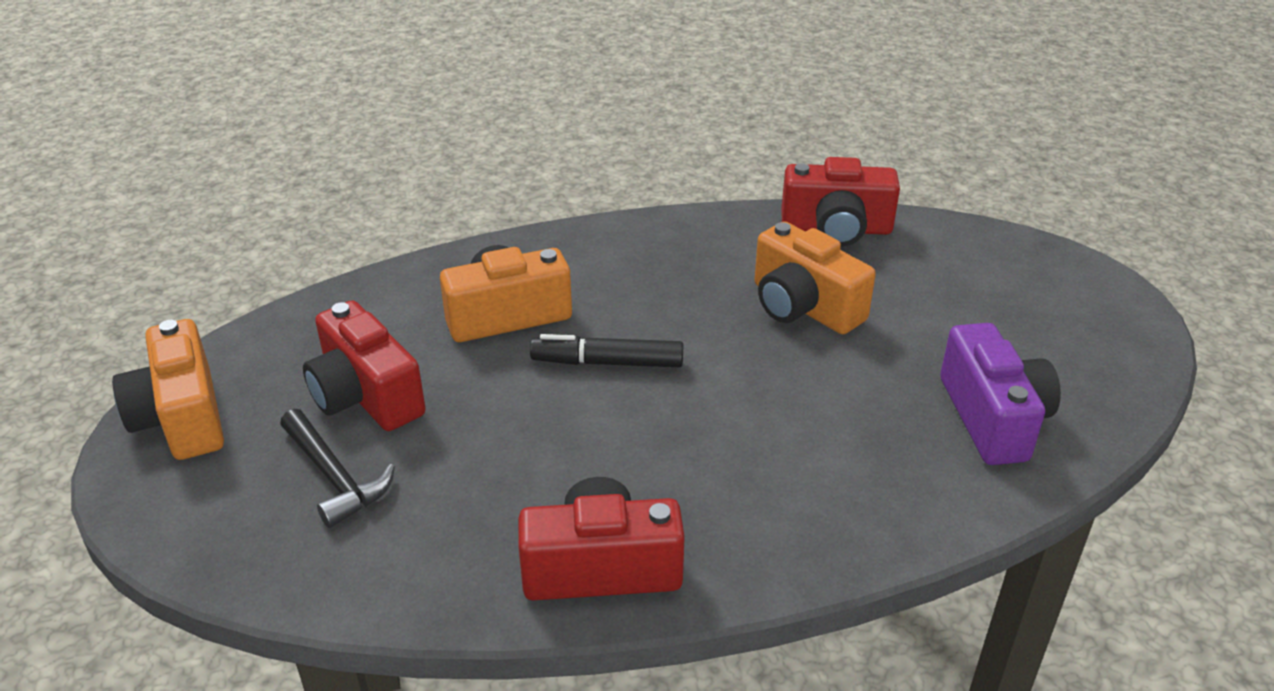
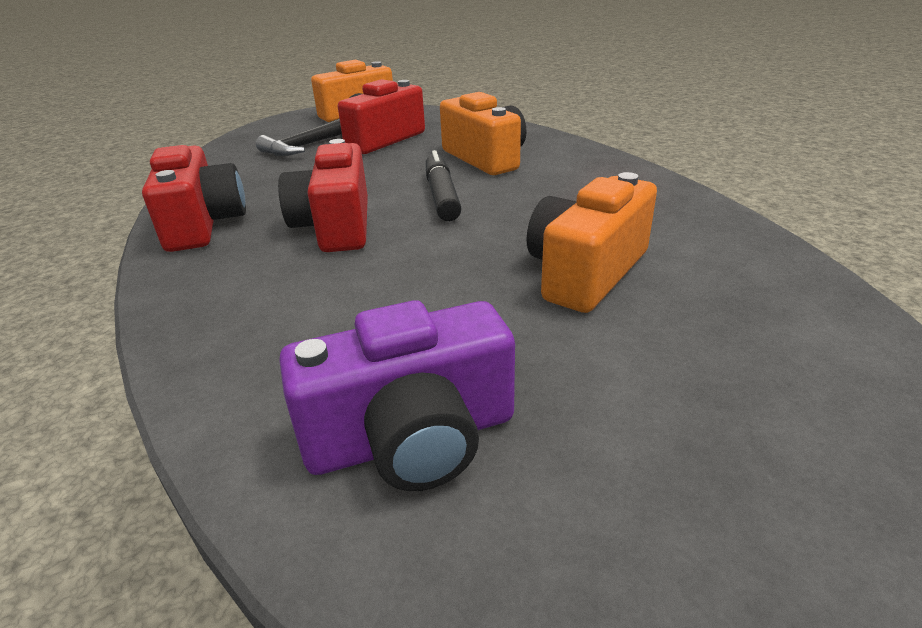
camera: 80 degrees right, 5 degrees down
(836, 229) = (781, 280): red camera -> red camera (336, 226)

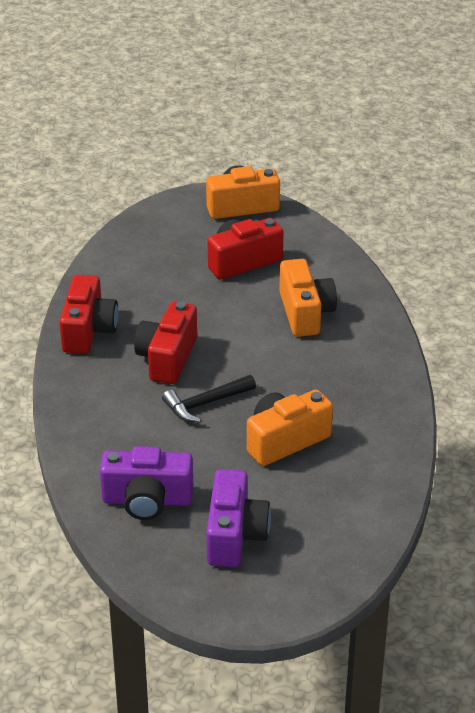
camera: 20 degrees right, 5 degrees up
(305, 146) = (180, 253): black hammer -> black hammer (205, 404)
(442, 196) = (247, 348): black marker -> none
(655, 454) = (234, 535): none -> purple camera

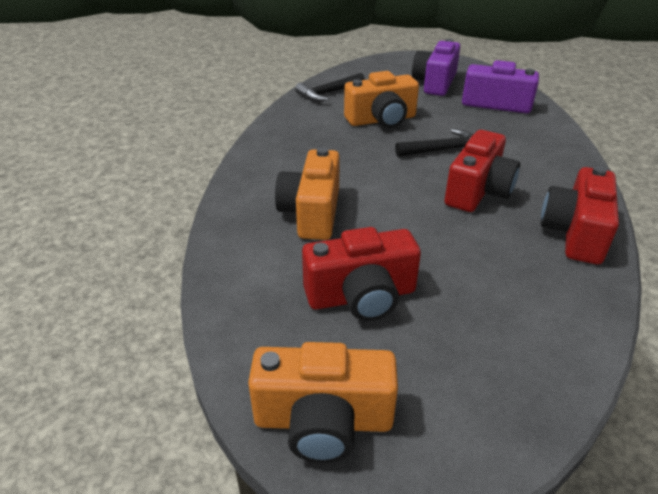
camera: 165 degrees left, 0 degrees up
(372, 482) = (328, 93): none -> black hammer

